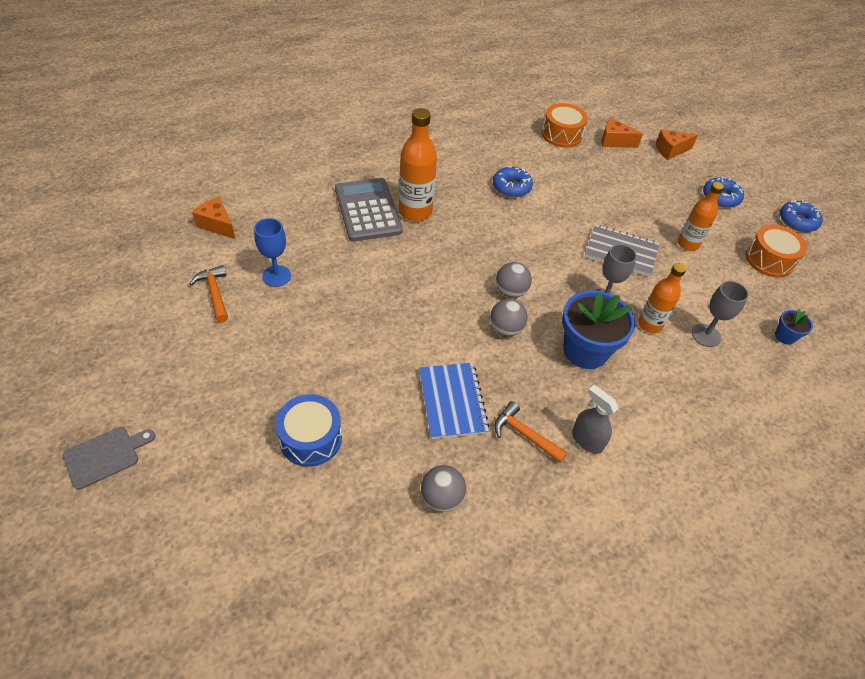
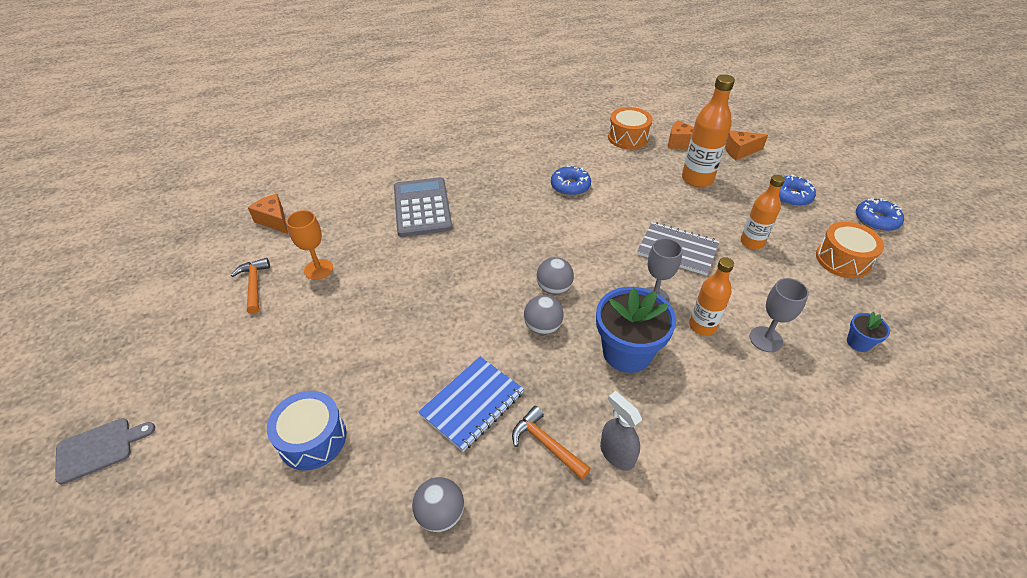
camera: 10 degrees right, 5 degrees down
(276, 276) = (318, 269): blue goblet -> orange goblet
(415, 212) = (469, 209): orange bottle -> orange bottle (697, 179)
(452, 401) = (472, 404): blue notebook -> blue notebook turned 45 degrees clockwise

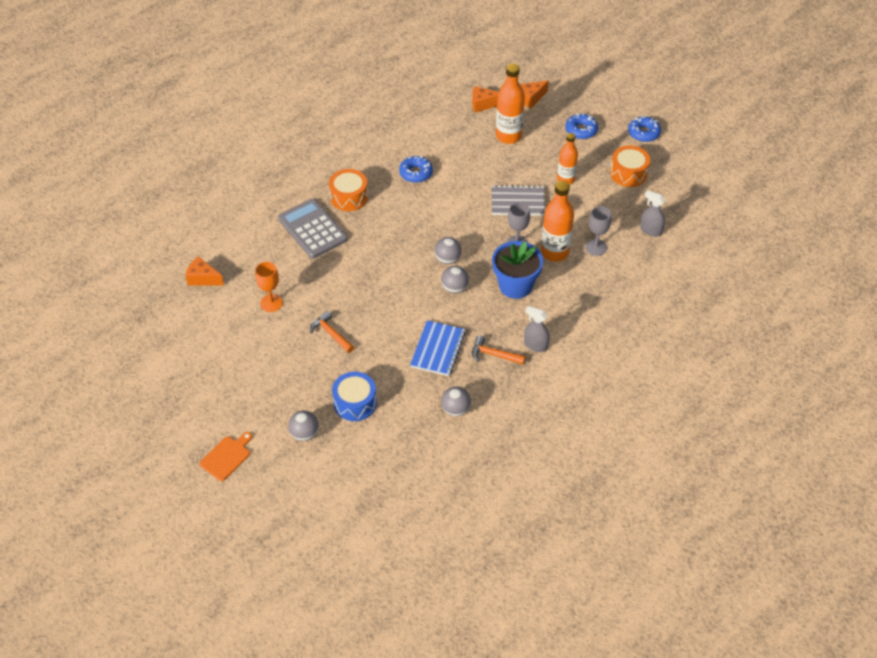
camera: 25 degrees left, 5 degrees up
(99, 448) = (226, 457): grey cutting board -> orange cutting board
(215, 458) = (304, 434): none -> grey ball
(254, 285) = (233, 330): orange hammer -> orange hammer (331, 334)
(628, 137) = (438, 111): orange drum -> orange drum (349, 197)
(702, 326) = (554, 252): orange bottle -> orange bottle, size x1.52
(858, 342) = (650, 230): blue flower pot -> grey spray bottle

